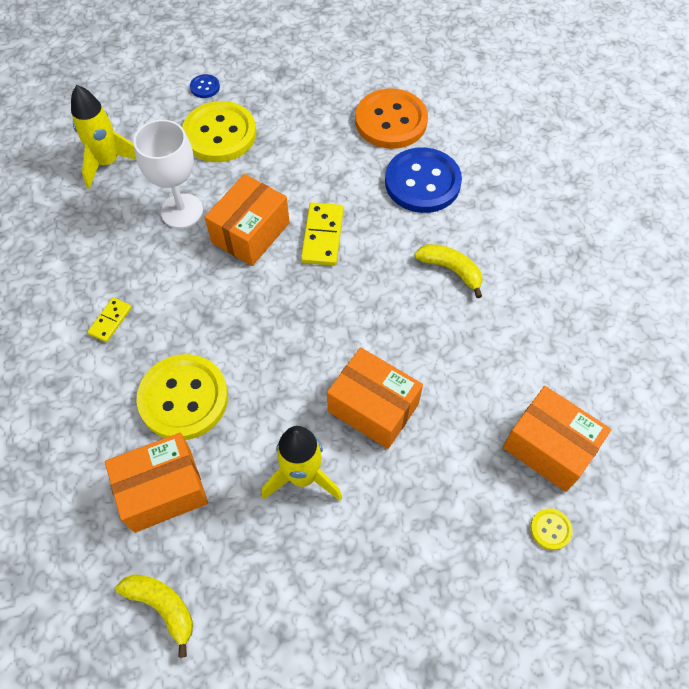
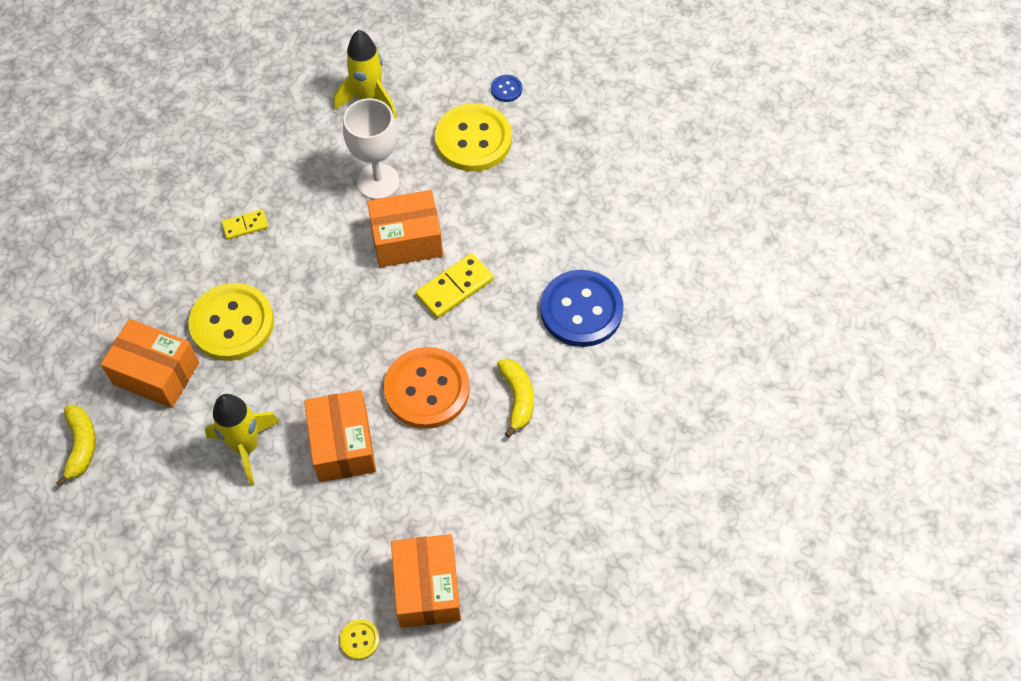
camera: 45 degrees right, 0 degrees up
(391, 121) = (619, 237): orange button -> orange button (427, 389)

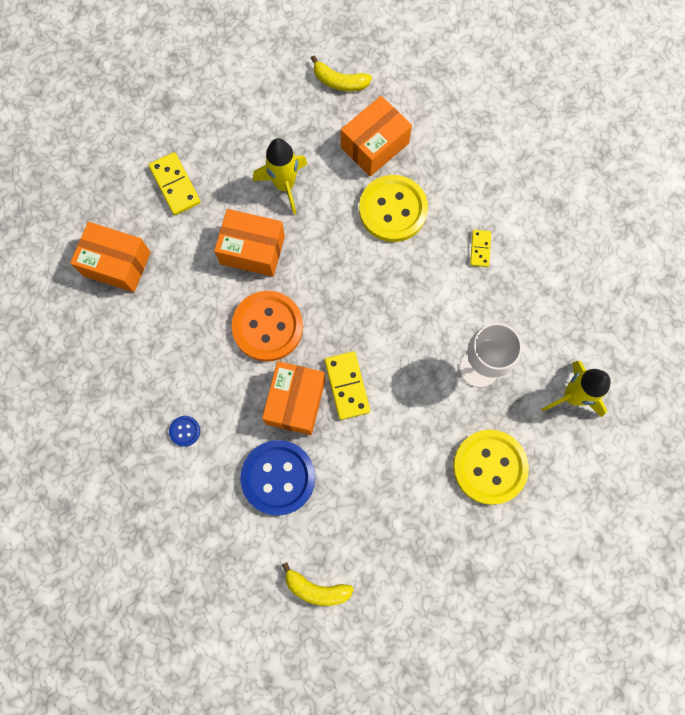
camera: 115 degrees right, 15 degrees up
(295, 571) = (175, 185): none -> yellow domino
(359, 640) = (106, 207): yellow button -> none
(406, 240) = (410, 367): orange box -> orange box (296, 402)
(506, 89) = (534, 523): blue button -> blue button (185, 431)
(517, 398) = (226, 390): yellow banana -> yellow banana (316, 588)

